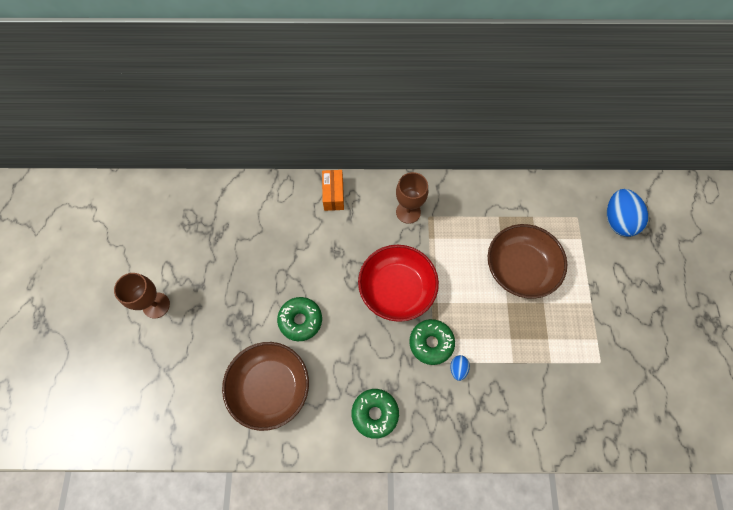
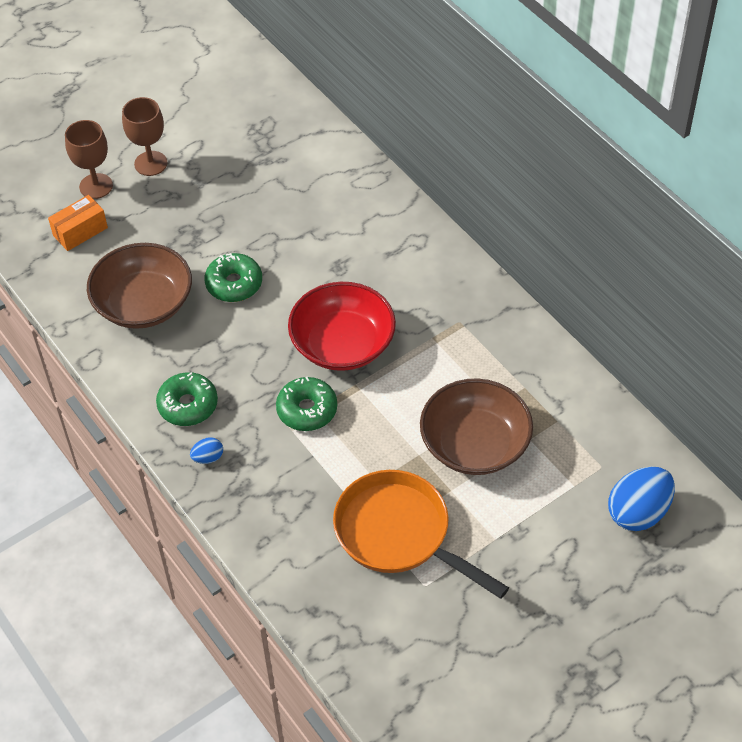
camera: 55 degrees right, 15 degrees down
(333, 194) = (404, 223): orange box -> orange box (80, 231)
(408, 212) = (447, 300): brown goblet -> brown goblet (96, 186)
(458, 369) = (298, 451): blue egg -> blue egg (208, 458)
(556, 352) = (399, 534): none -> orange pan

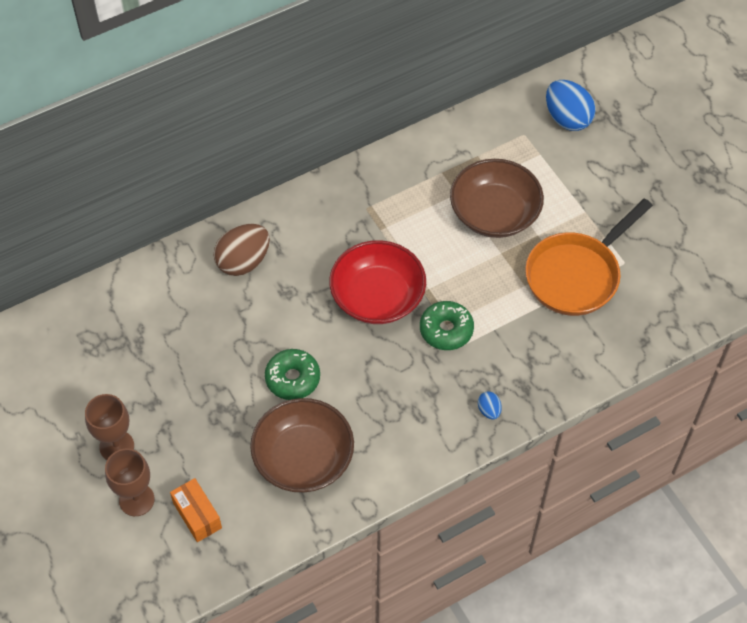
camera: 85 degrees left, 5 degrees up
(188, 405) = (429, 424): green donut -> none
(371, 226) = (243, 261): none -> brown egg

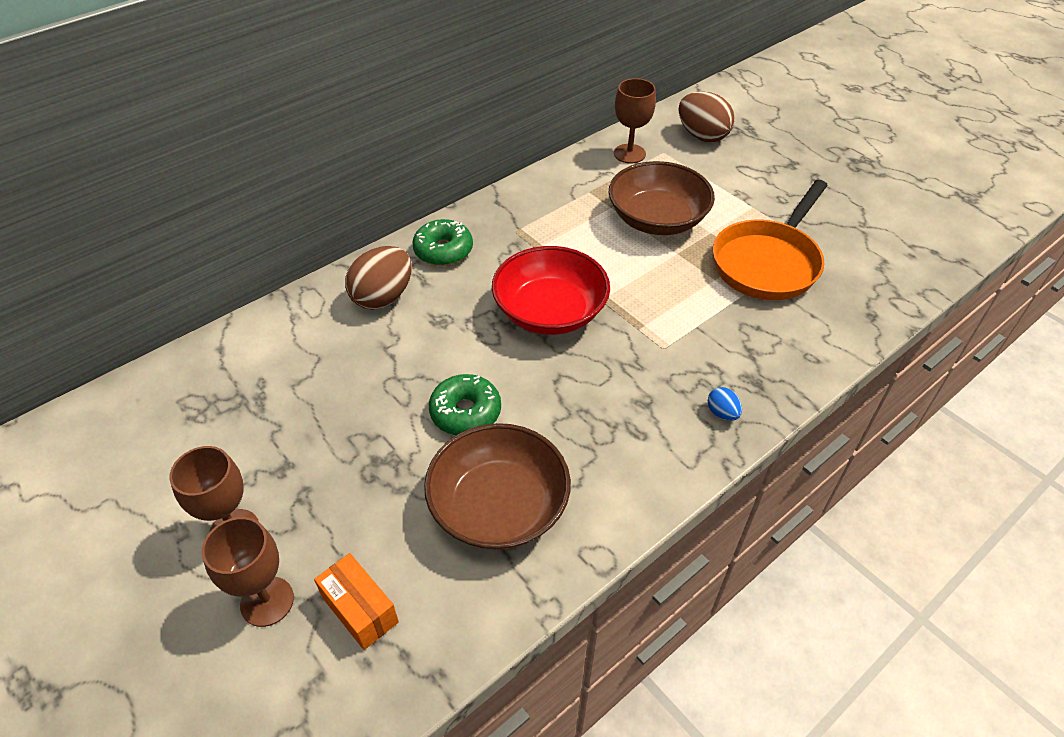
camera: 10 degrees left, 10 degrees down
(446, 330) = (641, 334): green donut -> green donut (443, 250)
(491, 131) = (629, 154): none -> brown goblet
(567, 118) = (702, 136): blue egg -> brown egg

